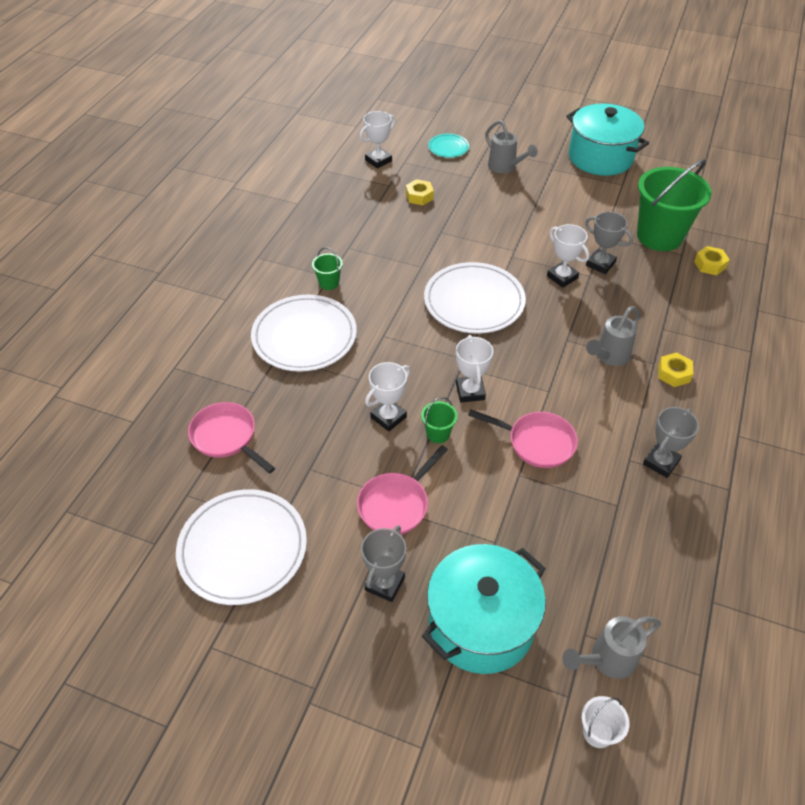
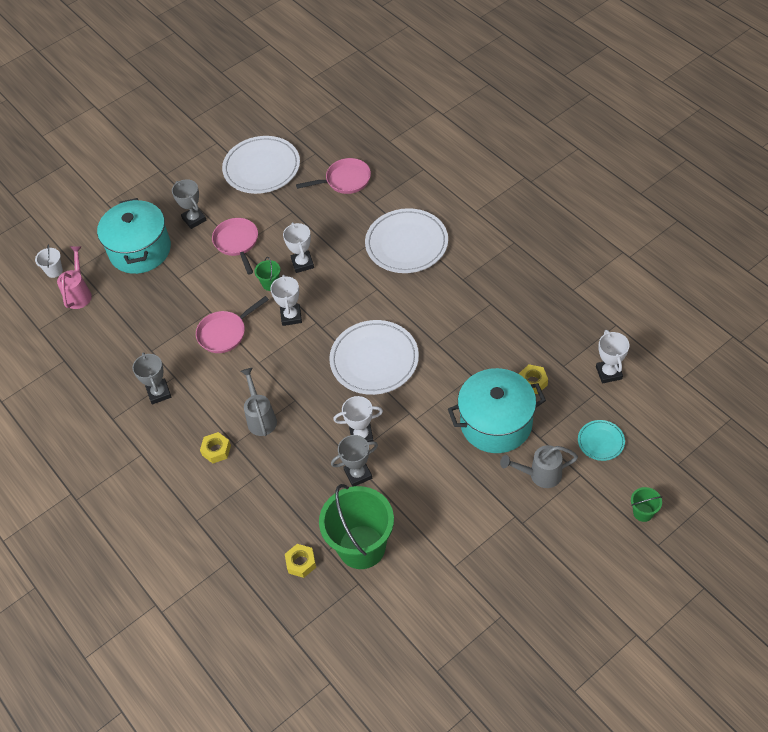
camera: 125 degrees right, 5 degrees up
(329, 283) = (455, 276): green bucket -> green bucket (643, 512)
(470, 391) = (291, 316): white trophy -> white trophy turned 60 degrees clockwise
(600, 157) = (509, 575): turquoise pot -> turquoise pot (496, 423)
(606, 660) = (79, 293): grey watering can -> pink watering can

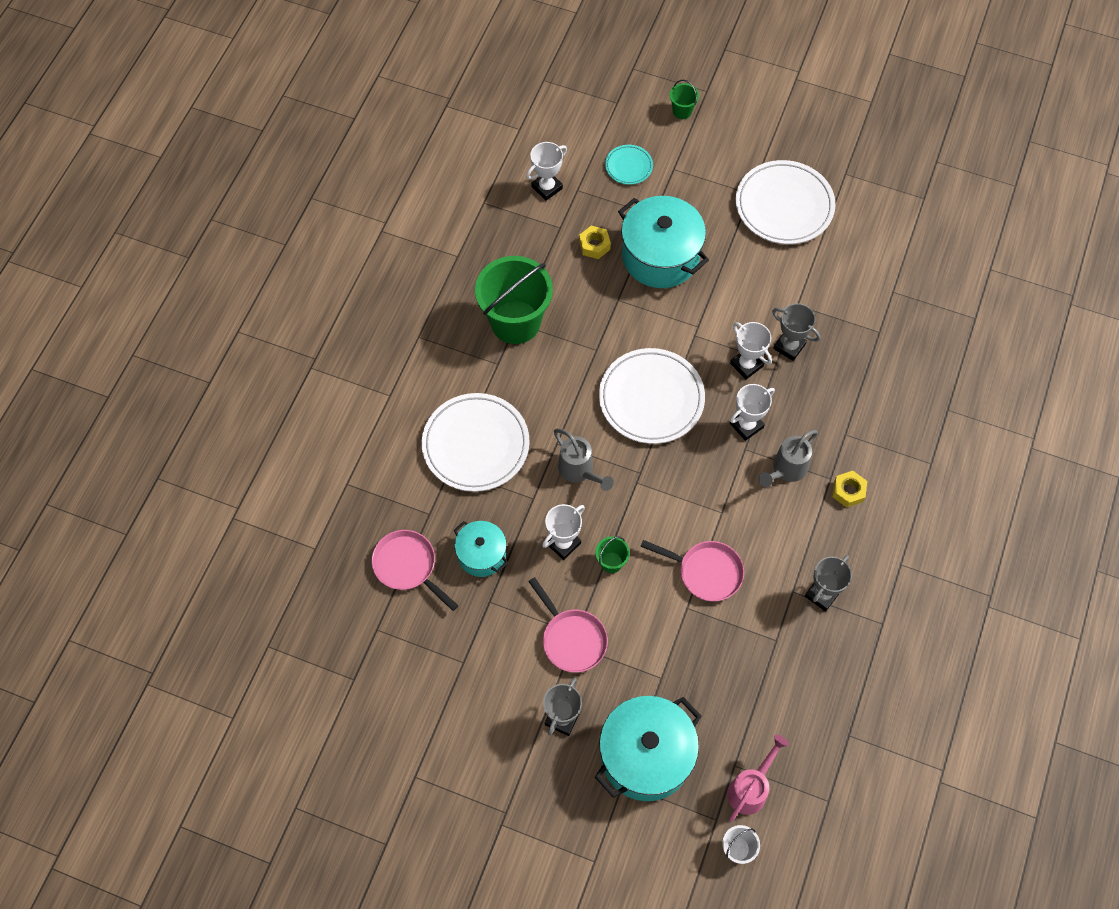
camera: 125 degrees left, 10 degrees up
(79, 293) = (751, 788): pink watering can -> pink watering can turned 150 degrees clockwise
(237, 243) = (571, 639): pink pan -> pink pan turned 75 degrees counterclockwise
(262, 168) = (434, 684): white plate -> white plate (784, 205)
(291, 316) = (644, 513): white trophy -> white trophy (746, 425)
(301, 563) = (907, 347): yellow nut -> none
(326, 219) = (481, 554): none -> turquoise pot
(361, 547) = (858, 306): green bucket -> green bucket (515, 322)
(539, 475) = (694, 199): grey watering can -> grey watering can (579, 471)

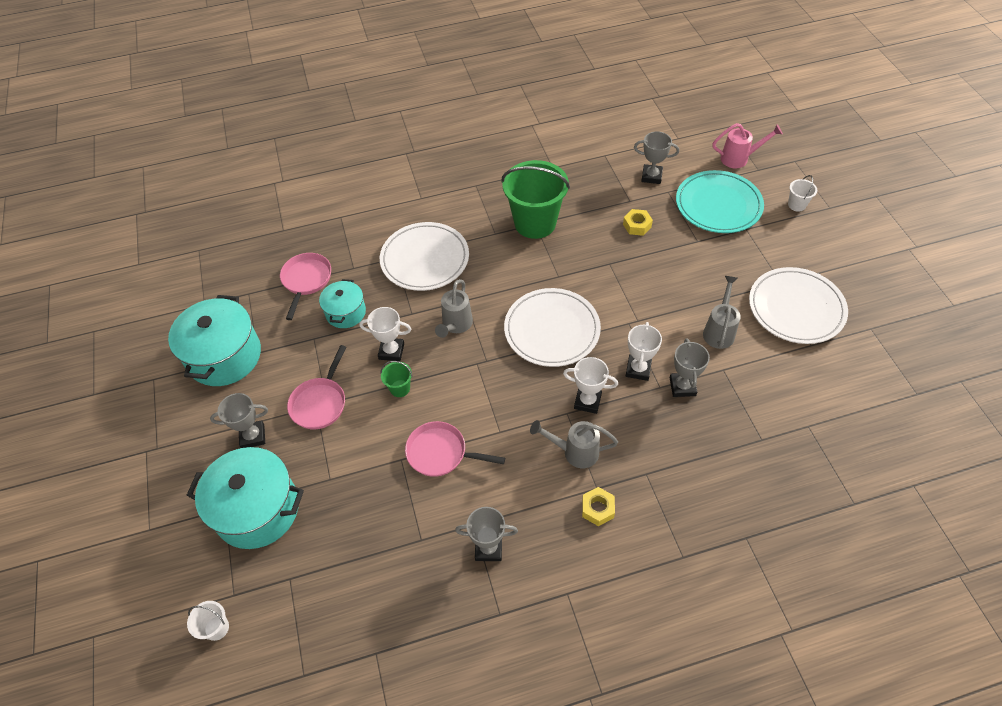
camera: 55 degrees right, 10 degrees down
(547, 187) = (651, 176): white trophy -> grey trophy
(629, 166) = (718, 205): turquoise plate -> turquoise plate, size x2.04
(660, 256) = (669, 264): turquoise pot -> turquoise pot (224, 356)
(682, 111) = (796, 205): green bucket -> white bucket
(706, 572) = (441, 453): pink pan -> pink pan turned 120 degrees clockwise
(751, 788) = (277, 604): pink watering can -> pink watering can (739, 158)
(758, 276) = (719, 330): none -> grey watering can

